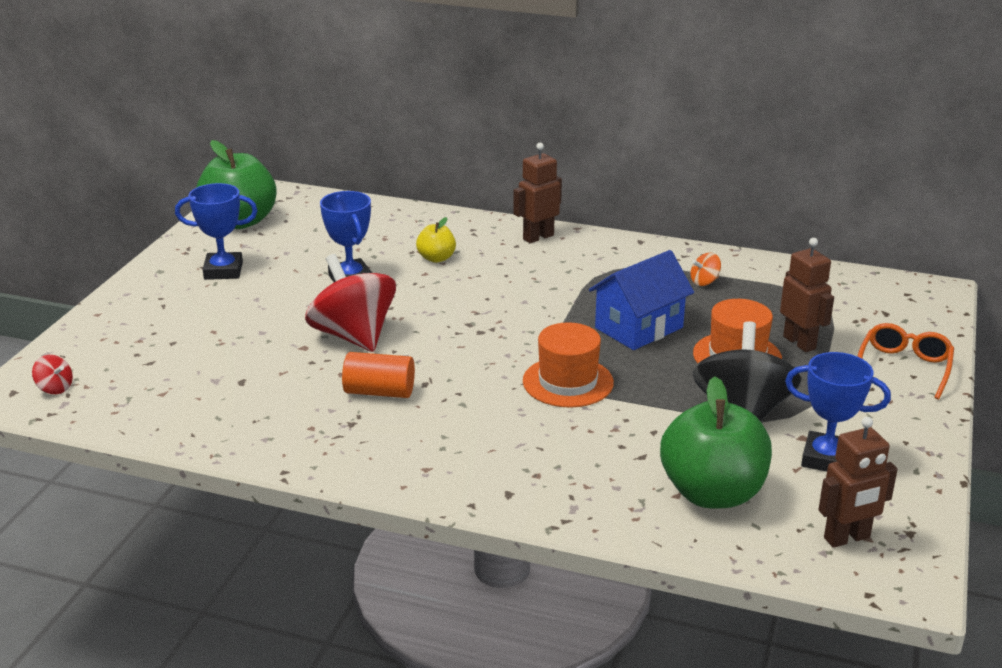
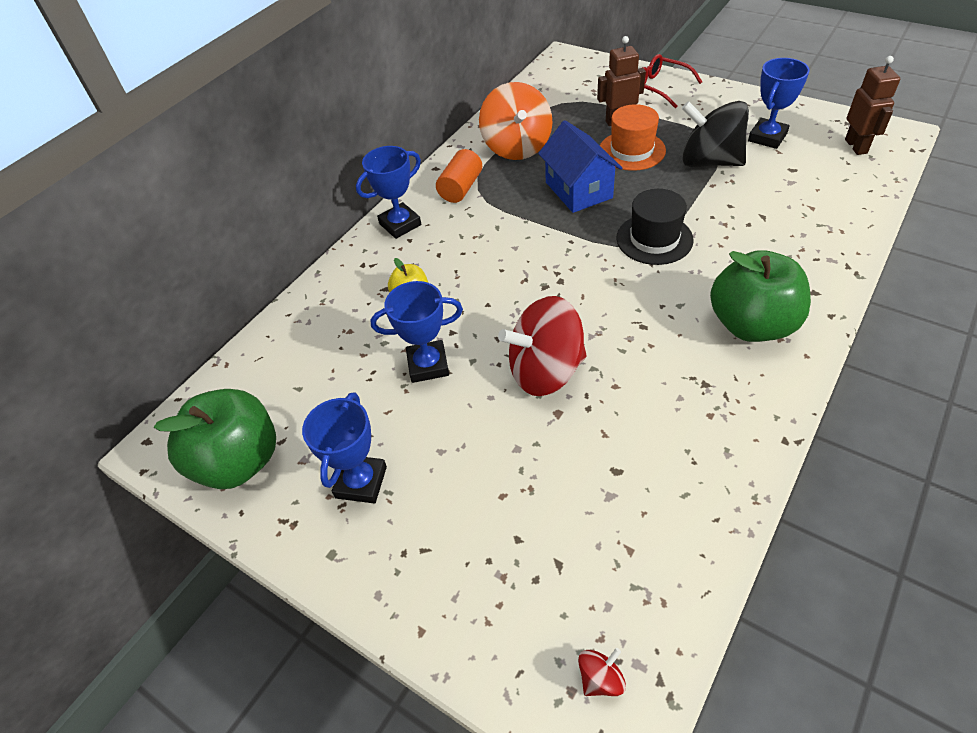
camera: 70 degrees left, 20 degrees up
(379, 392) = (653, 359): orange cylinder -> orange cylinder (461, 188)
(538, 237) = (400, 224): brown robot -> blue trophy
(568, 382) = (654, 239): orange hat -> black hat
(704, 282) = (517, 147): orange spinning top -> orange spinning top, size x2.48
(712, 493) = (809, 191): green apple -> green apple (751, 324)
(904, 367) = (659, 87): orange glasses -> red glasses

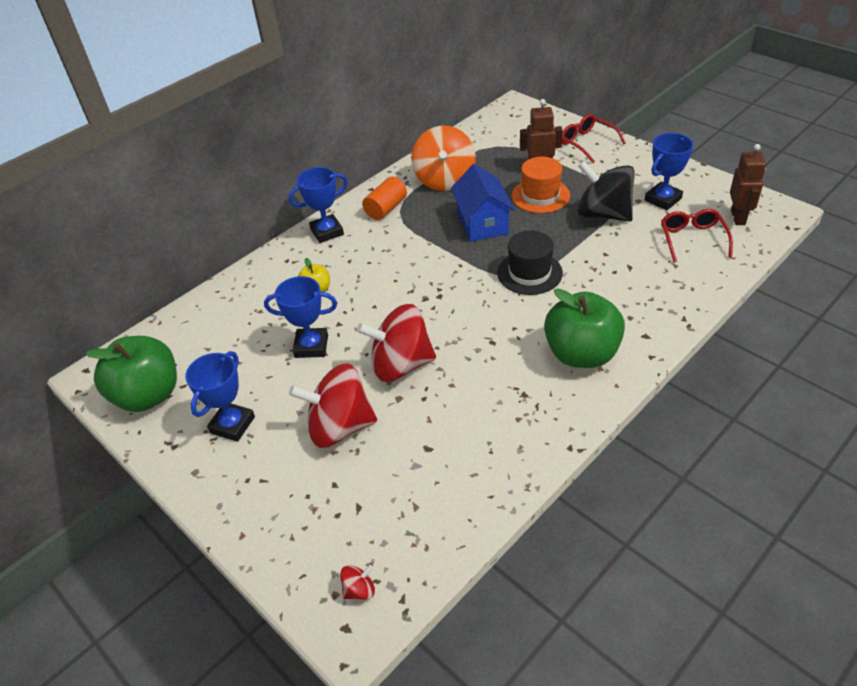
camera: 10 degrees right, 5 degrees down
(498, 462) = (340, 427): none -> red spinning top
(818, 176) = (692, 239): none -> red glasses

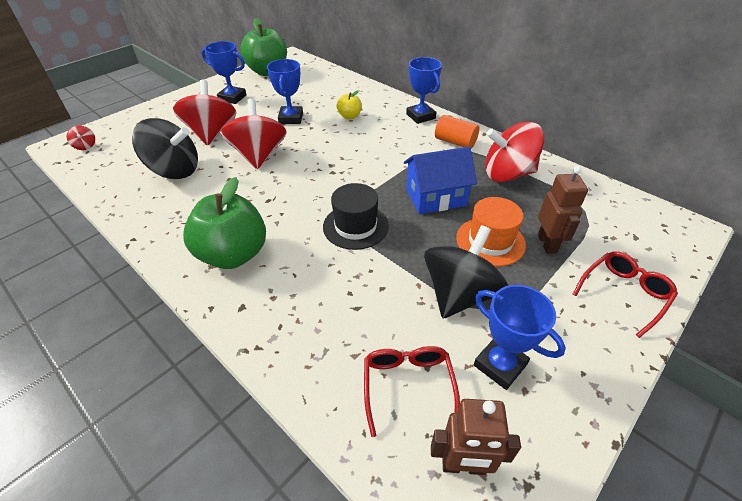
camera: 85 degrees right, 0 degrees up
(433, 445) = (175, 170): none -> black spinning top
(444, 180) = (507, 174): orange spinning top -> red spinning top
(692, 239) = (408, 386): red glasses -> red glasses turned 90 degrees counterclockwise

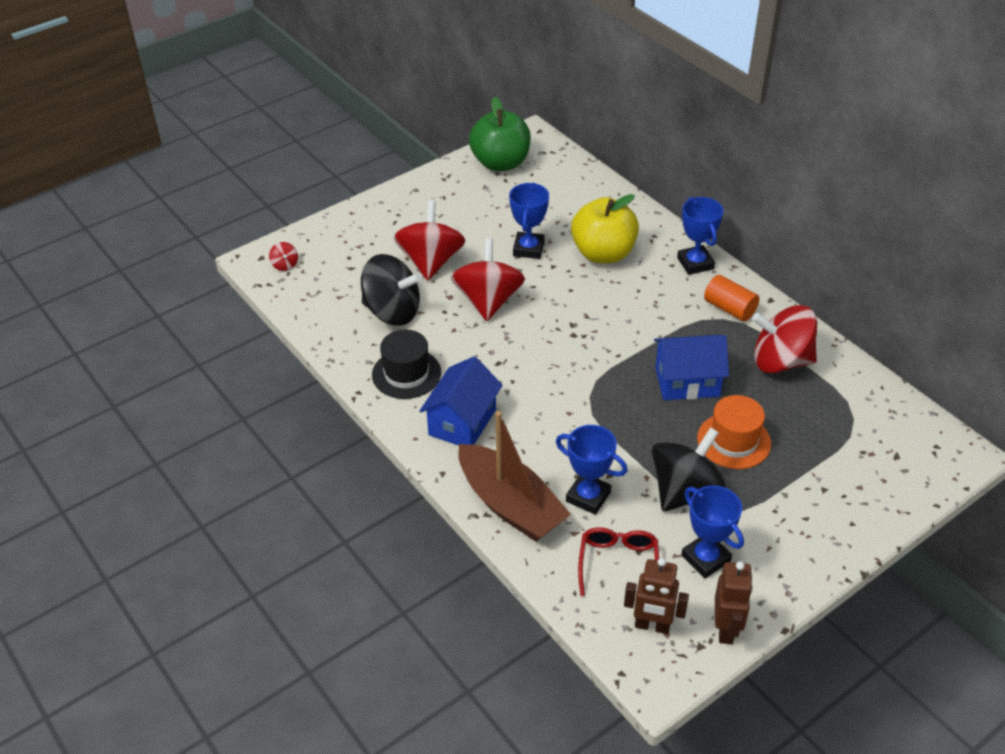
camera: 10 degrees right, 0 degrees up
(232, 98) = (454, 206): blue trophy -> blue trophy (588, 496)
(233, 254) = (462, 422): green apple -> blue house
(283, 333) = (510, 505): none -> brown boat
(349, 116) = (603, 253): yellow apple -> yellow apple, size x2.08
(355, 226) = (591, 406): black hat -> black hat (406, 373)
(547, 243) = (795, 451): brown robot -> brown robot (726, 629)
(624, 293) = (853, 512): red glasses -> none

